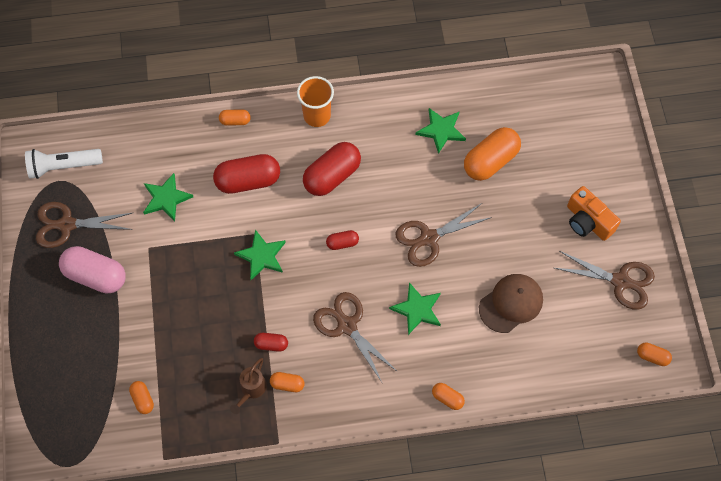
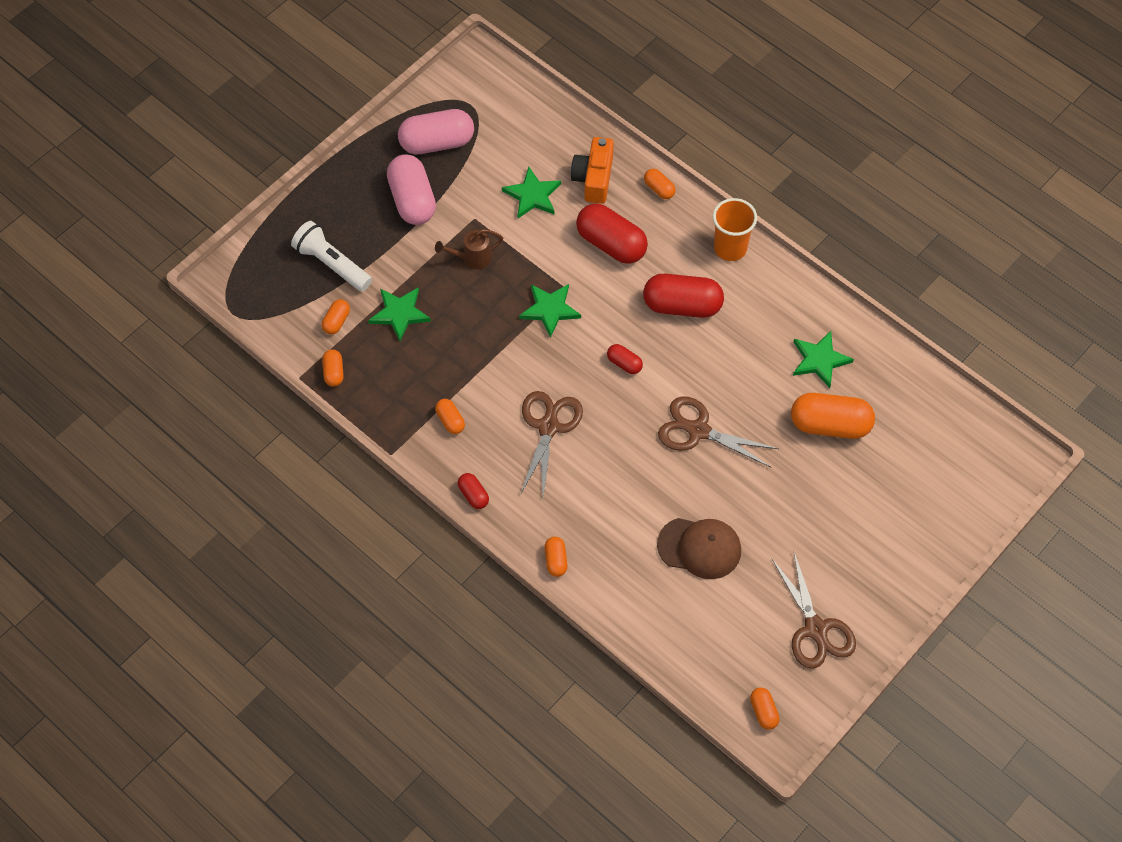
camera: 50 degrees right, 5 degrees down
(63, 166) = (487, 97): white flashlight -> white flashlight (332, 264)
(67, 225) = (437, 143): brown scissors -> pink capsule
(181, 432) = (333, 372): none -> orange capsule
(251, 389) = (420, 396): brown watering can -> brown watering can (472, 258)
(271, 344) = (475, 380): red capsule -> red capsule (473, 495)
(417, 309) = (618, 472): green star -> green star (399, 313)
(588, 221) = (851, 555): orange camera -> orange camera (594, 178)

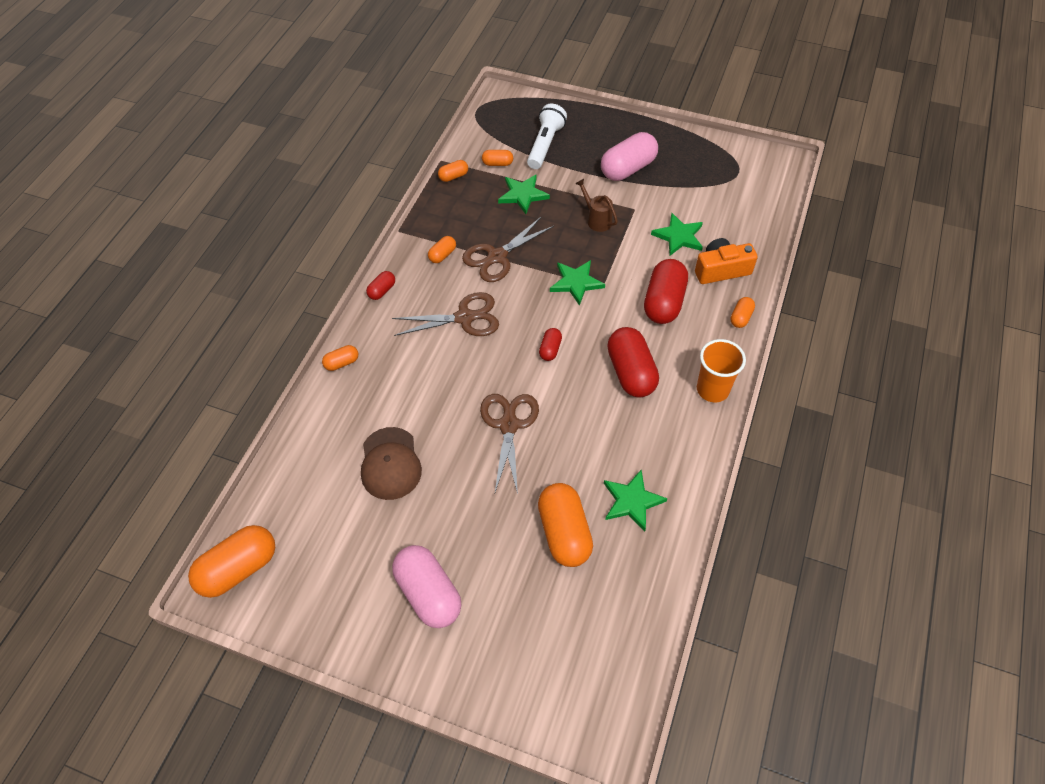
camera: 70 degrees right, 5 degrees down
(437, 143) = (689, 165): pink capsule -> pink capsule (428, 593)
(763, 712) = (239, 569): orange capsule -> orange capsule, size x2.06
(816, 629) = (337, 588): brown scissors -> brown scissors (497, 257)

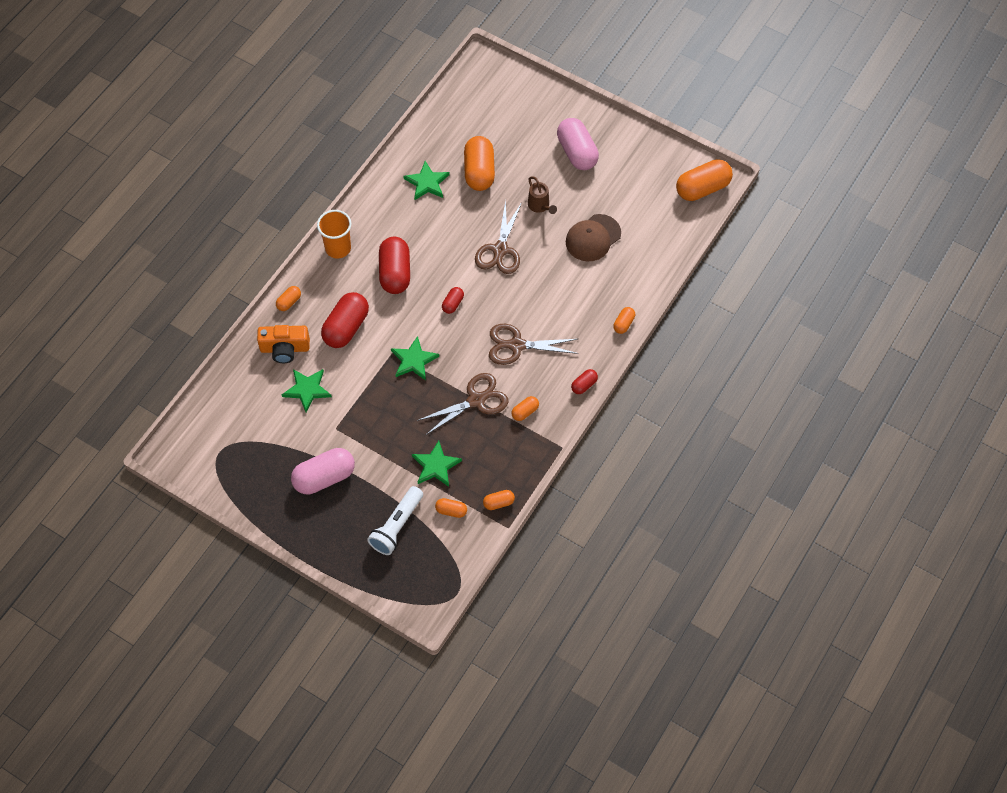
camera: 170 degrees left, 5 degrees up
(342, 363) = (623, 324): orange capsule -> orange capsule turned 45 degrees counterclockwise
(390, 464) = (593, 238): brown cap -> brown cap turned 135 degrees counterclockwise
(597, 220) = (374, 422): brown watering can -> brown watering can (540, 206)

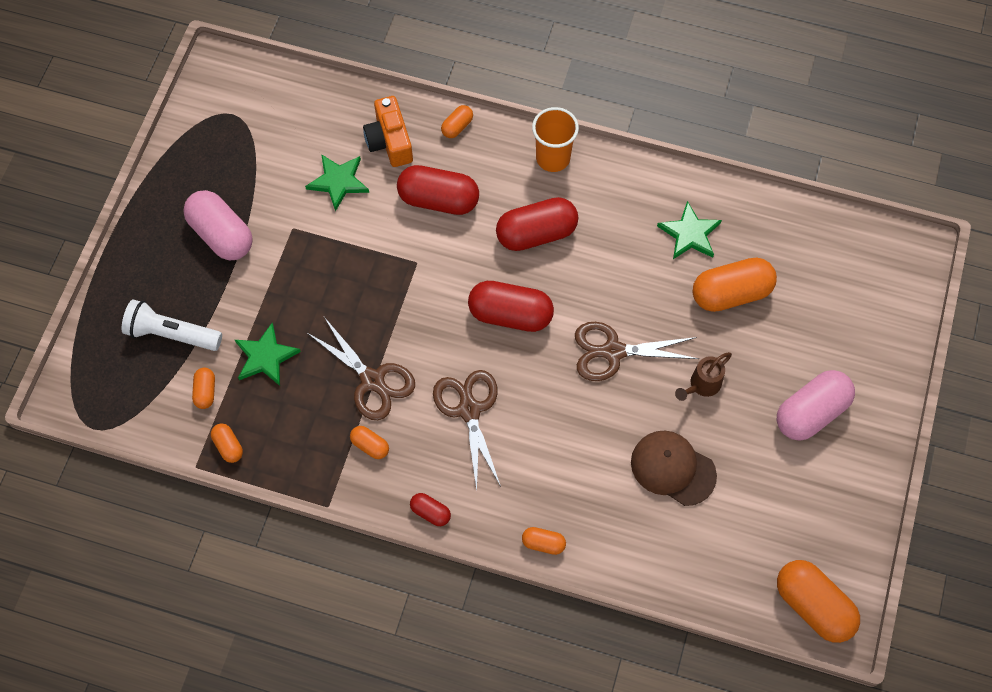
camera: 75 degrees right, 5 degrees up
(289, 302) = (457, 126): orange capsule -> orange capsule turned 75 degrees counterclockwise
(414, 360) = (412, 290): green star -> none
(453, 304) = (510, 314): red capsule -> red capsule, size x2.06

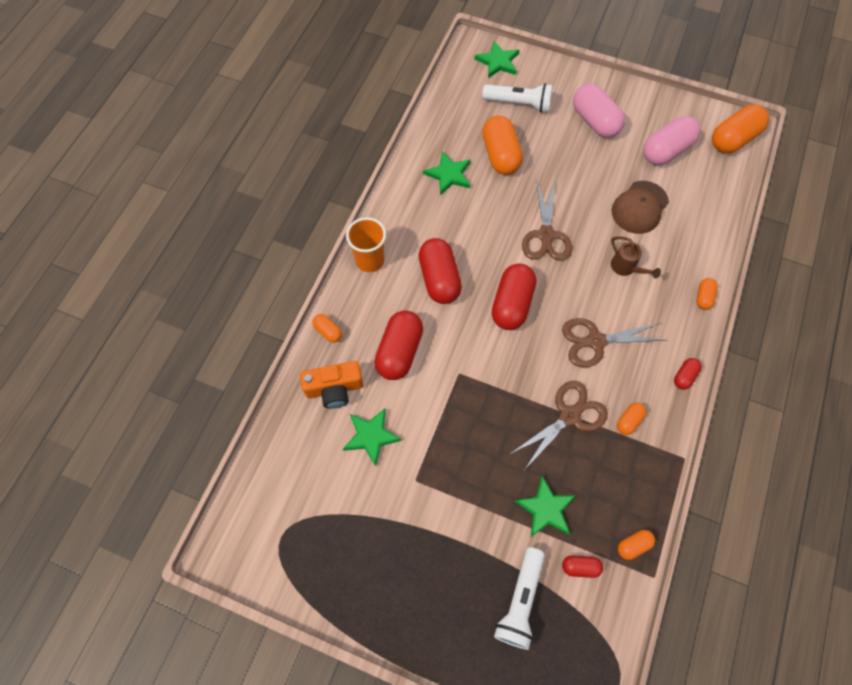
camera: 85 degrees left, 0 degrees up
(205, 391) = (580, 567): orange capsule -> red capsule
(221, 234) = (416, 549): pink capsule -> pink capsule (666, 151)
(702, 385) = (574, 182): brown watering can -> brown watering can (626, 268)
(823, 313) = (519, 104): none -> white flashlight
(894, 283) = (498, 62): none -> green star

